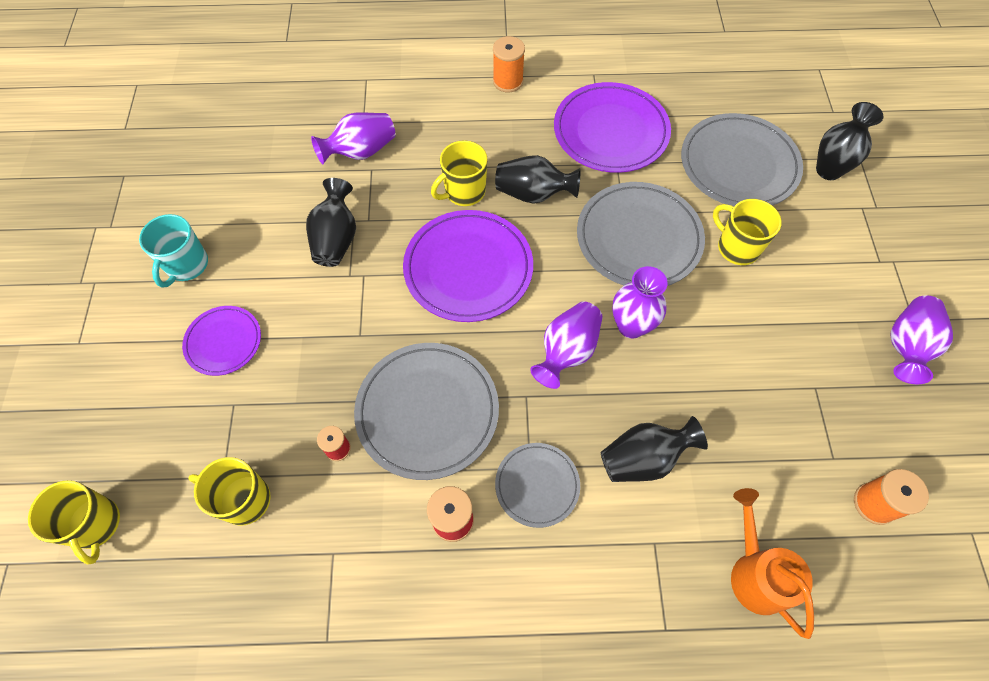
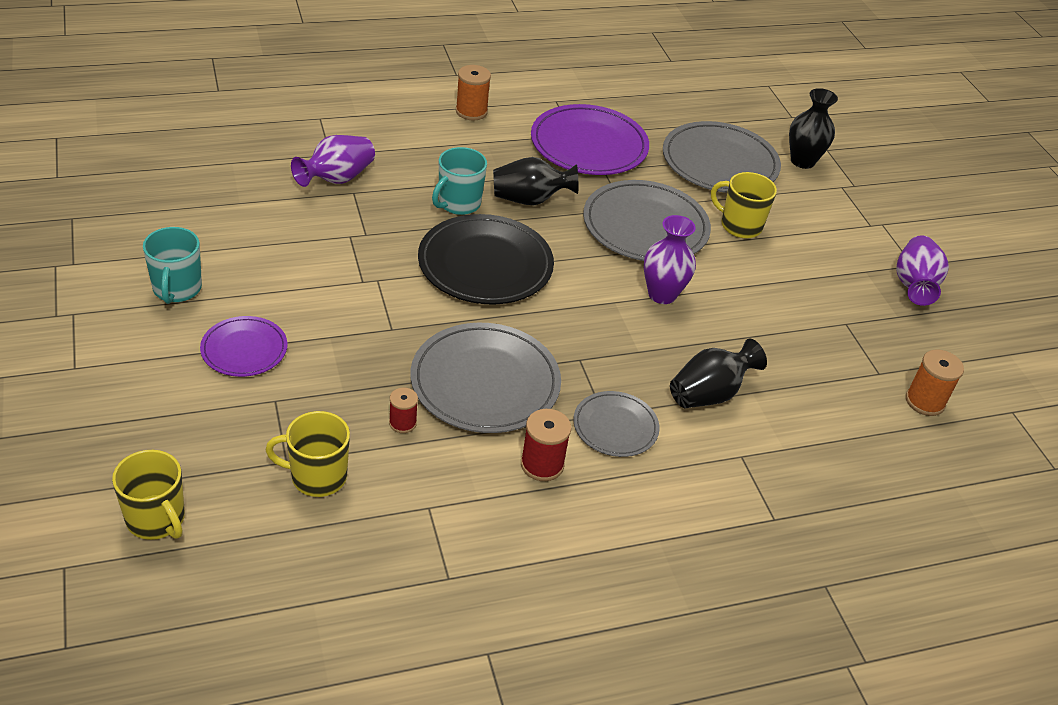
camera: 20 degrees left, 20 degrees down
(336, 239) = (337, 252): black vase -> none
(464, 192) = (458, 203): yellow mug -> turquoise mug
(468, 268) = (485, 264): purple plate -> black plate
(567, 351) = (607, 320): purple vase -> none
(754, 572) = (839, 465): orange watering can -> none

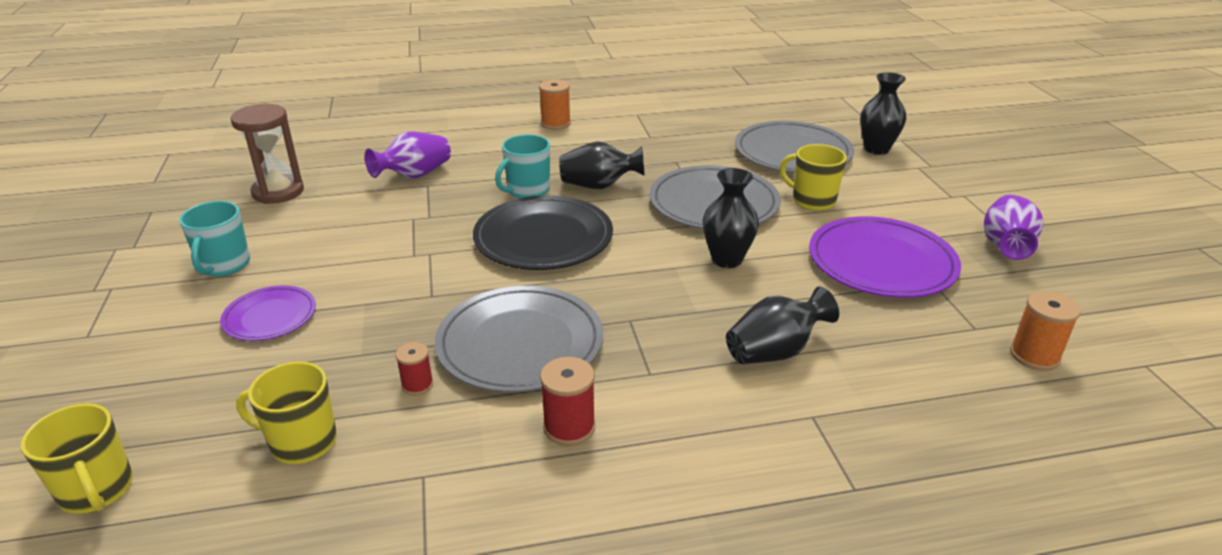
camera: 10 degrees right, 10 degrees down
(198, 196) = (278, 192): none -> brown hourglass
(589, 145) = (664, 144): purple plate -> purple plate (881, 262)
(615, 427) = (662, 386): grey plate -> none
(662, 294) = (727, 259): purple vase -> black vase

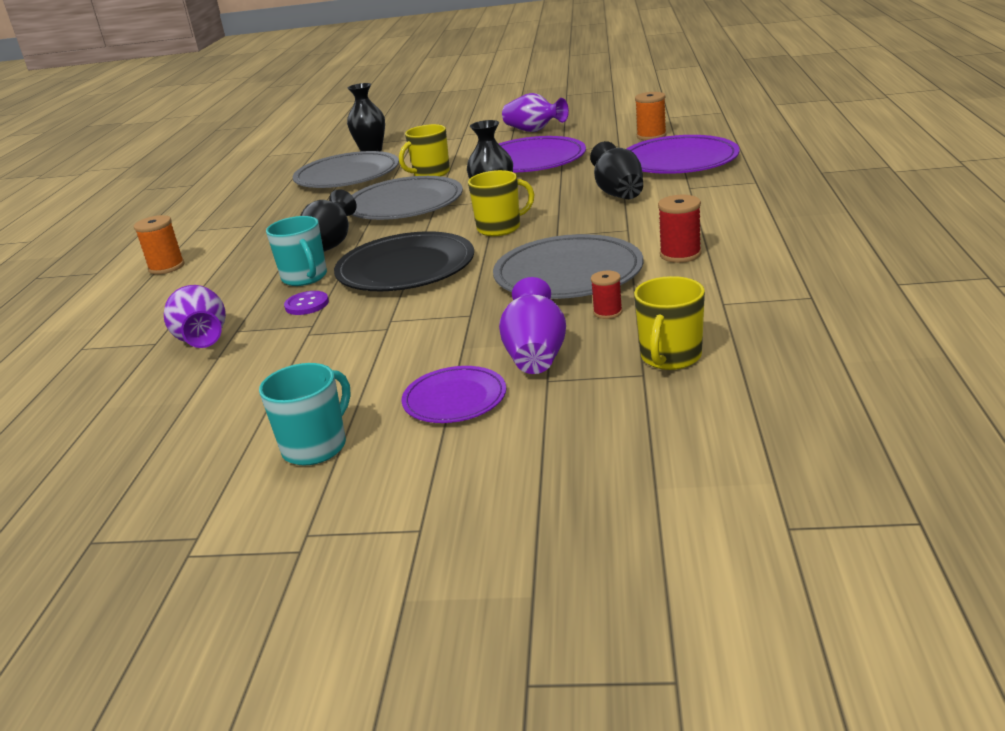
camera: 70 degrees left, 5 degrees down
(97, 490) = (716, 457): yellow mug -> yellow mug (500, 228)
(224, 265) = (316, 447): turquoise mug -> turquoise mug turned 75 degrees counterclockwise
(278, 192) = (145, 432): brown hourglass -> none
(335, 349) = (536, 355): none -> purple vase
(470, 205) = (307, 304): none -> purple button
(926, 396) = (679, 161): none -> purple plate

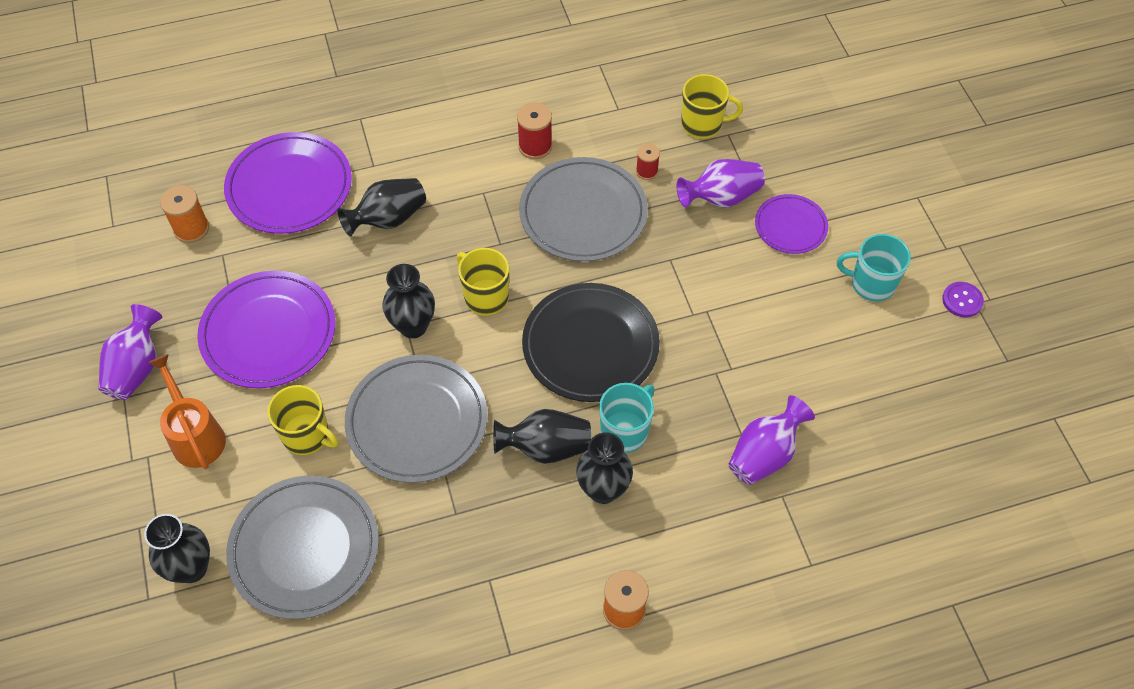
camera: 115 degrees left, 30 degrees up
(266, 265) = (603, 489): none -> black vase
(307, 304) = (680, 398): purple button -> purple button (962, 300)
(464, 147) = (195, 435): none -> orange watering can

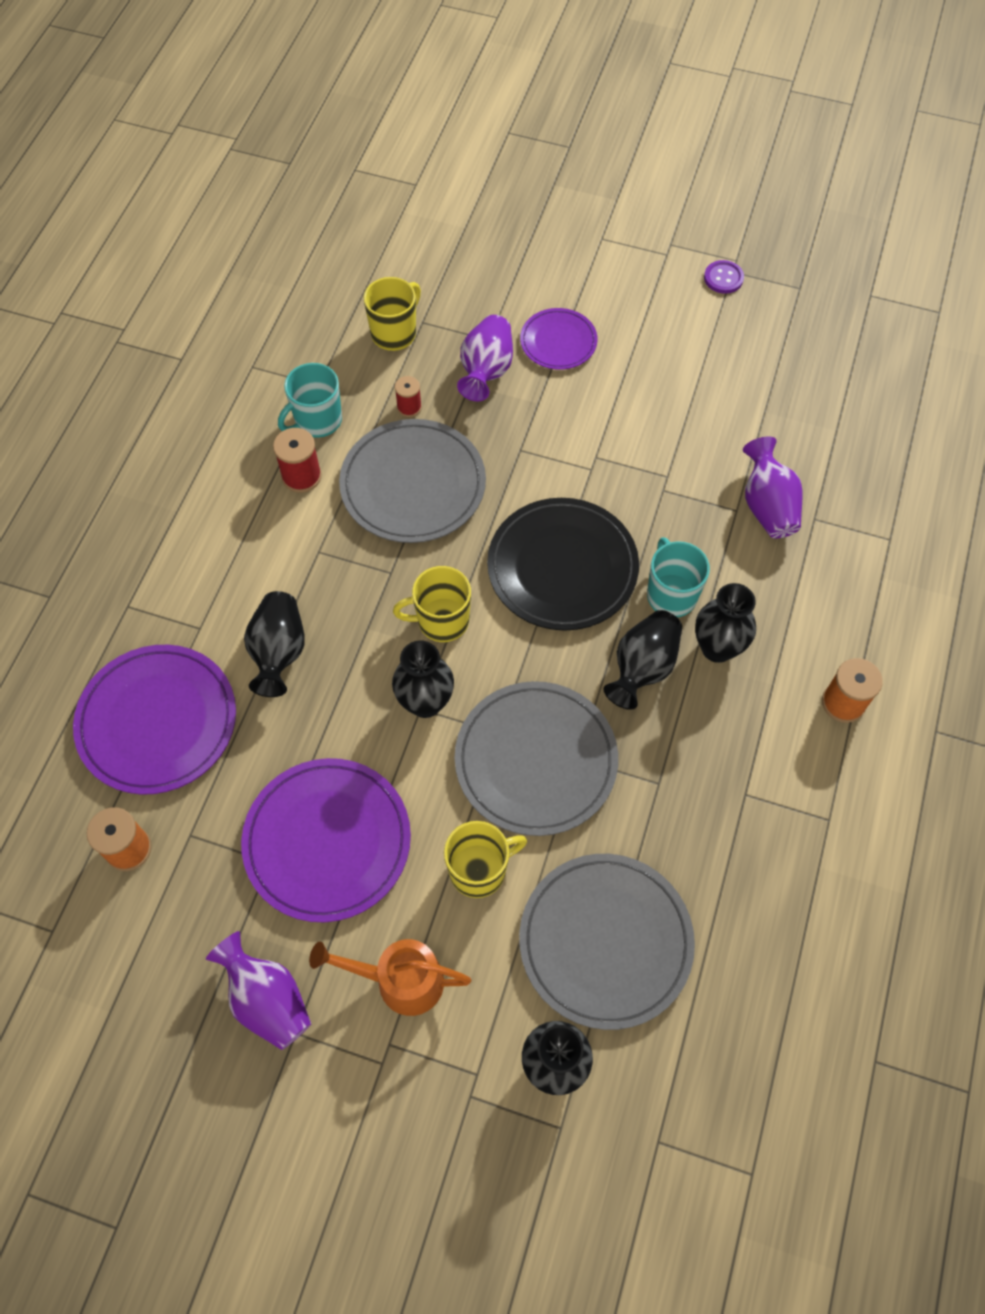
camera: 55 degrees left, 5 degrees up
(871, 284) = (660, 325): turquoise mug -> turquoise mug (317, 421)

